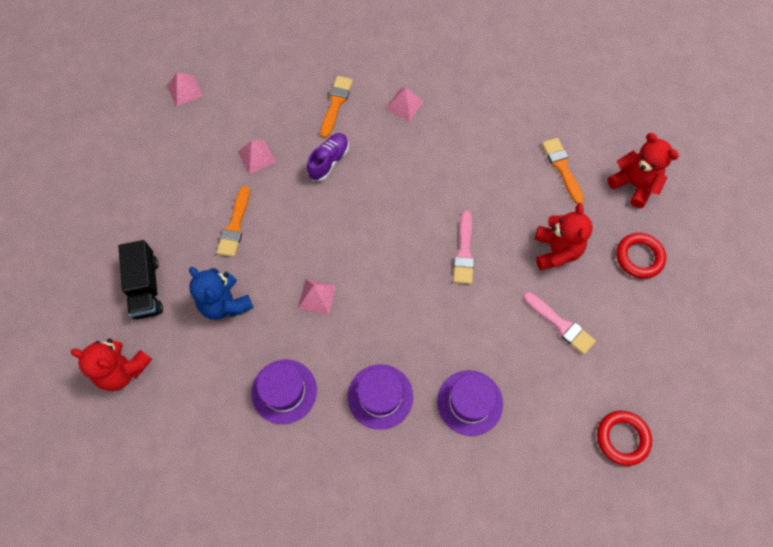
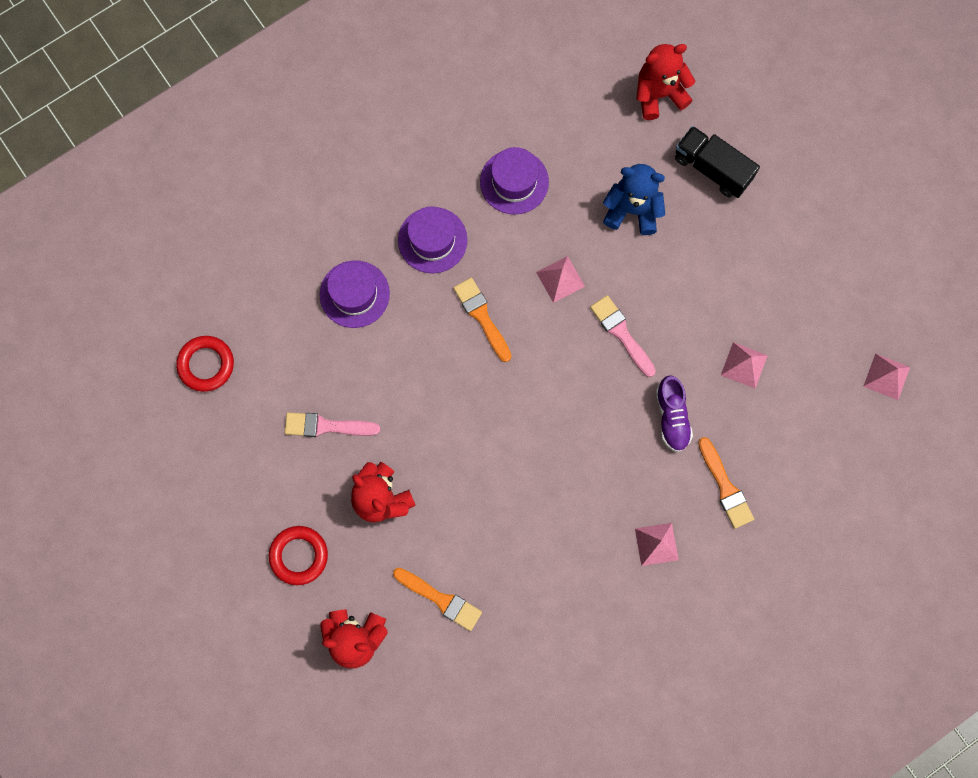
camera: 140 degrees right, 10 degrees up
(235, 225) = (694, 282): orange brush -> orange brush (481, 316)
(464, 252) = (466, 427): pink brush -> pink brush (621, 333)

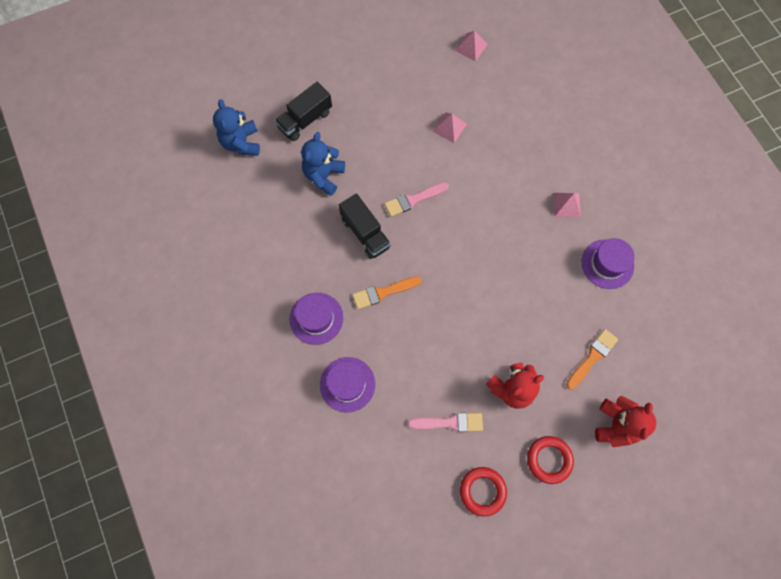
camera: 80 degrees left, 5 degrees down
(206, 364) = (383, 514): red ring -> red ring (482, 491)
(326, 426) = (449, 422): pink brush -> pink brush turned 105 degrees counterclockwise
(514, 182) = (284, 252): purple hat -> purple hat (607, 264)
(560, 279) = (365, 233): pink pyramid -> black truck
(659, 94) = (241, 143): red teddy bear -> blue teddy bear
(672, 417) = (479, 178): purple shoe -> none
(725, 487) = (532, 154): orange brush -> none

